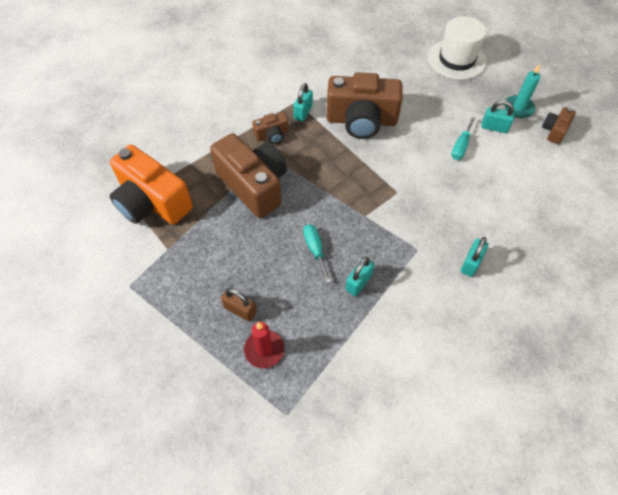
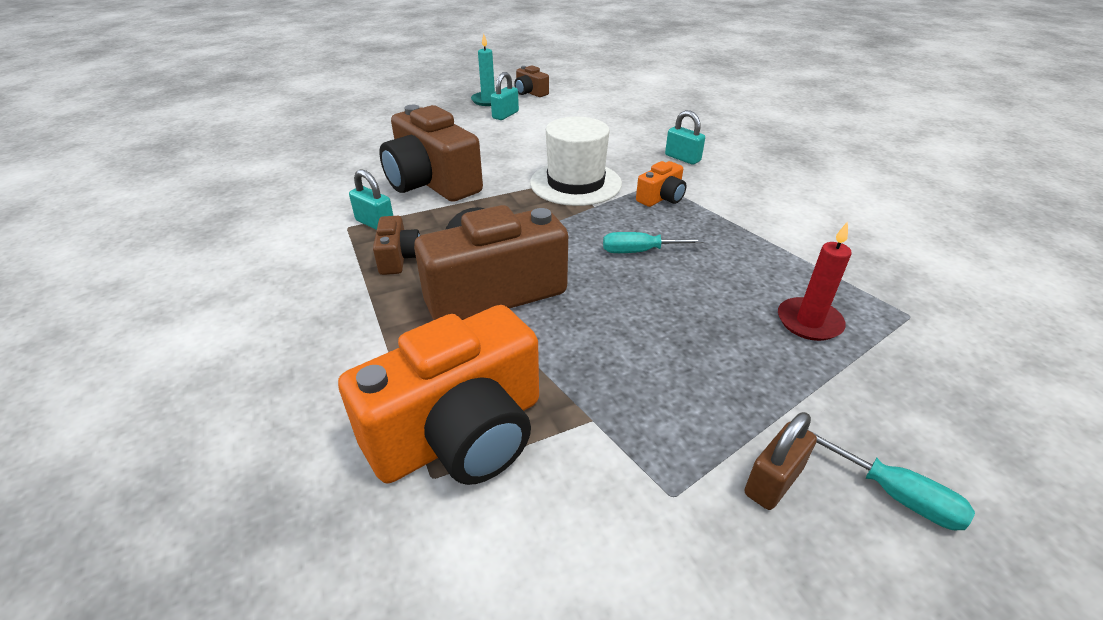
camera: 75 degrees left, 20 degrees down
(240, 310) = (738, 337): brown padlock -> brown padlock (773, 481)
(358, 282) = (698, 227): turquoise padlock -> none
(361, 120) = (432, 183): brown camera -> brown camera turned 120 degrees clockwise
(393, 255) = (661, 198): none -> orange camera
(457, 59) = (387, 113): white hat -> white hat (575, 183)
(461, 146) = (520, 135): turquoise screwdriver -> turquoise screwdriver (896, 495)

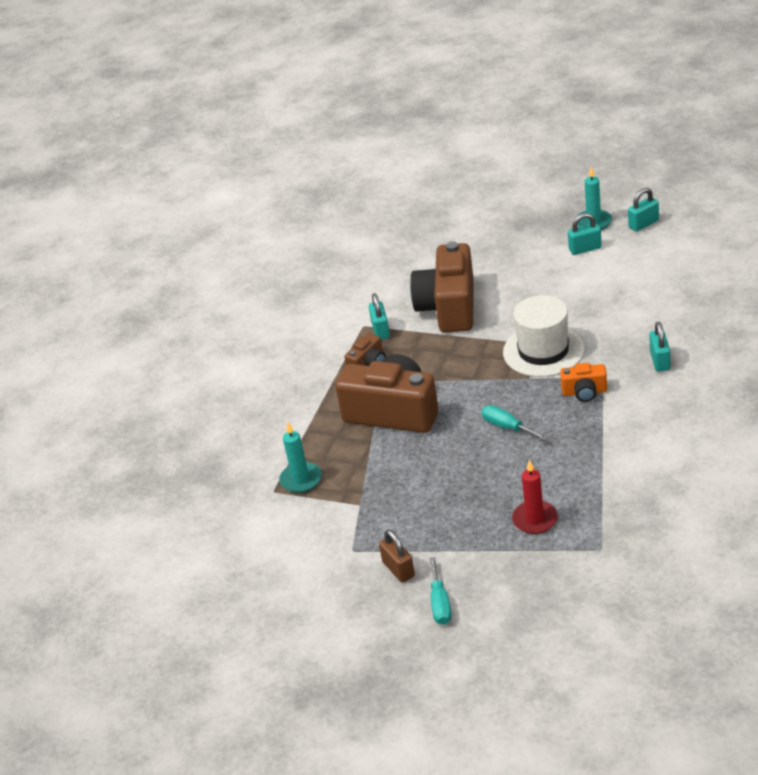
camera: 50 degrees right, 0 degrees up
(460, 433) = (301, 479): orange camera -> turquoise candle
(530, 93) = (643, 224): brown camera -> turquoise padlock
(773, 481) = (398, 569): brown padlock -> brown padlock turned 60 degrees clockwise

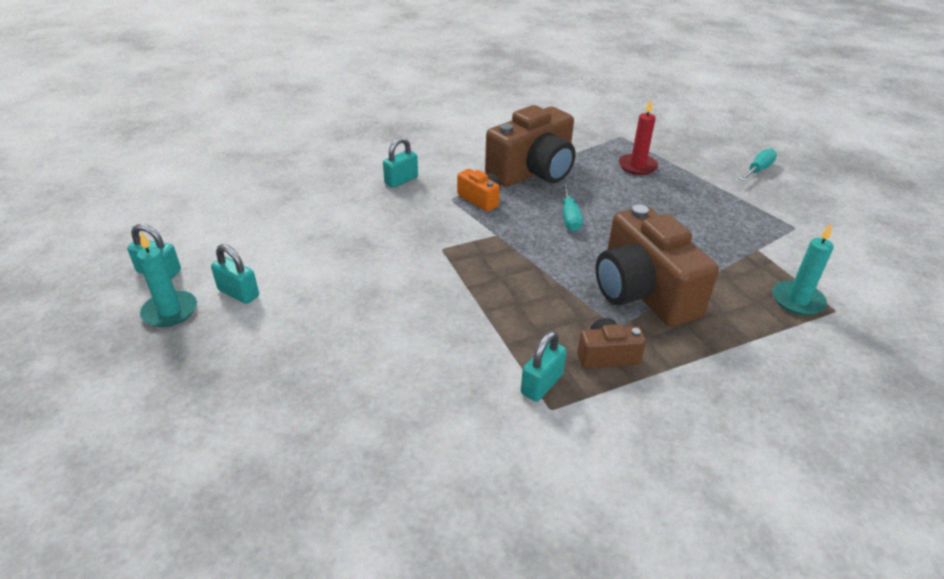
camera: 140 degrees left, 0 degrees up
(398, 569) = (769, 198): brown padlock -> none
(449, 307) = (441, 347): brown camera -> brown camera (533, 172)
(543, 351) = (449, 243): white hat -> none

